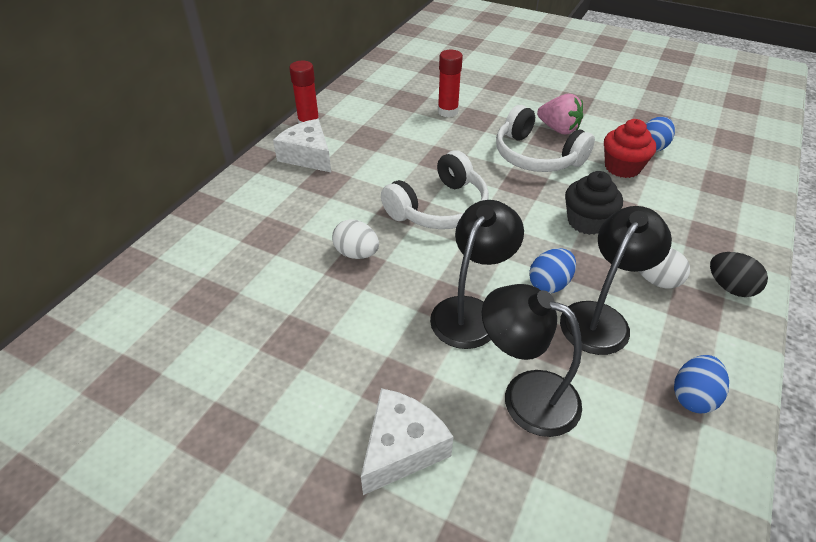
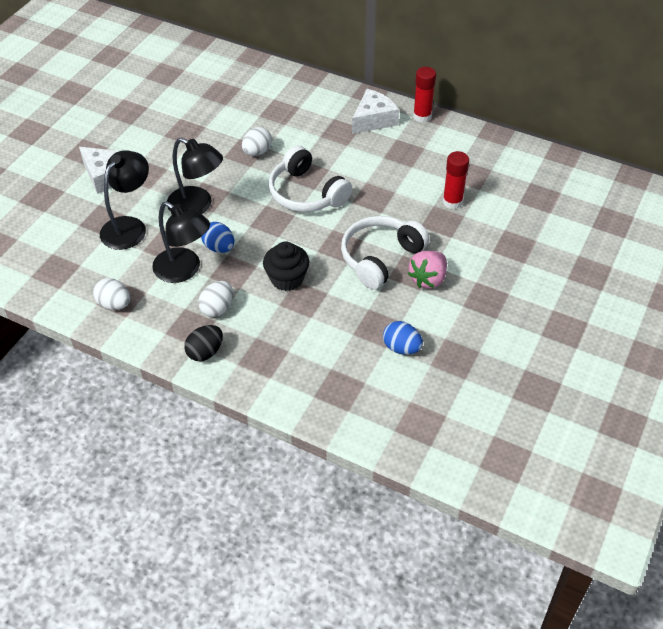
camera: 90 degrees right, 5 degrees up
(622, 167) = (365, 316): red cupcake -> none
(693, 396) = (114, 304): blue egg -> white egg

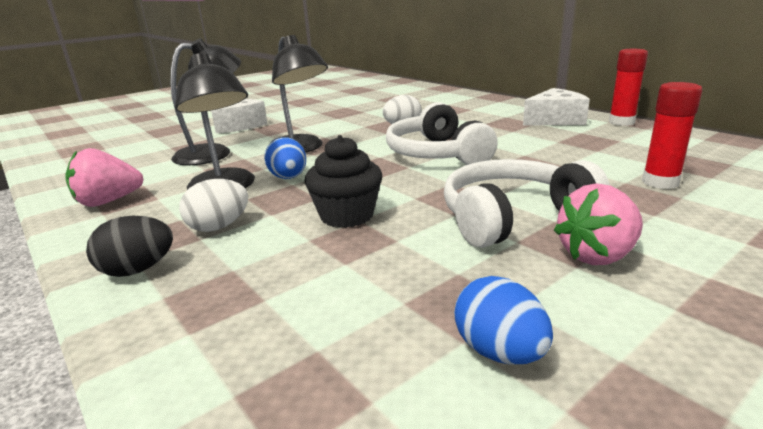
camera: 25 degrees right, 25 degrees down
(114, 304) = (108, 201): white egg -> pink strawberry

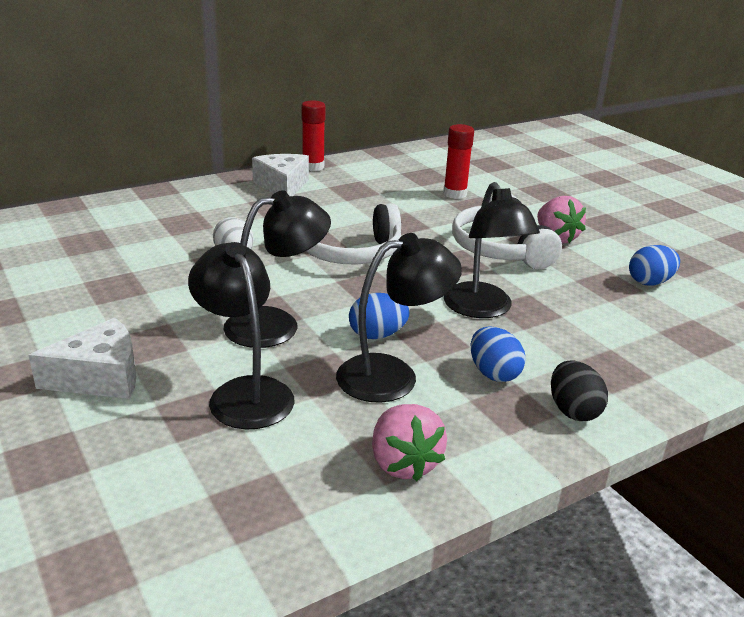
camera: 85 degrees left, 5 degrees up
(219, 227) = (493, 373): white egg -> blue egg
(347, 215) = (483, 309): black cupcake -> black lamp

